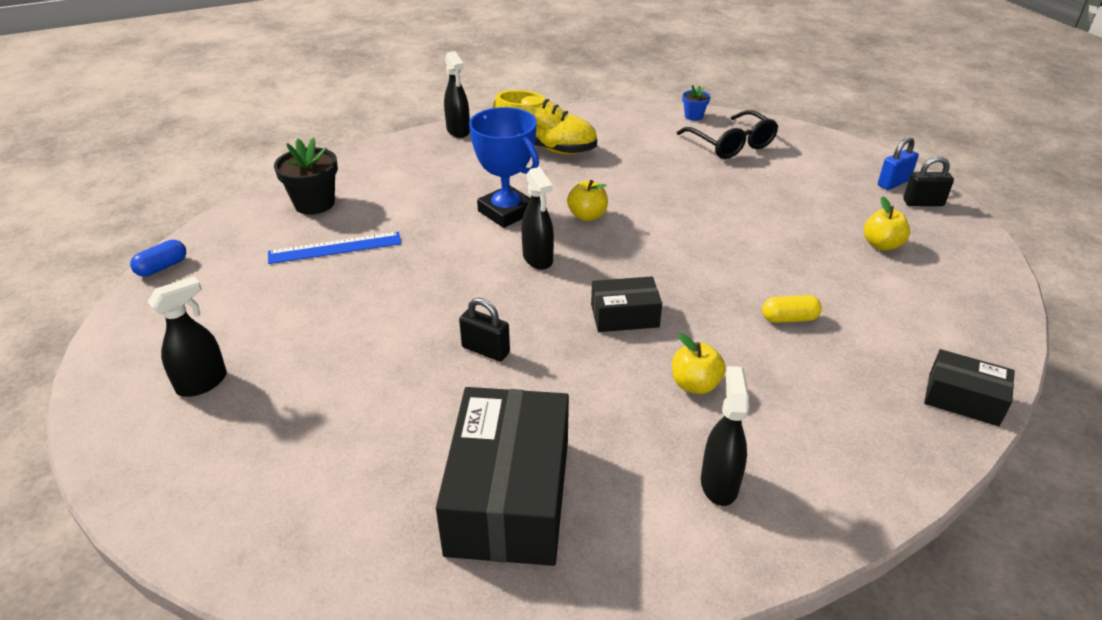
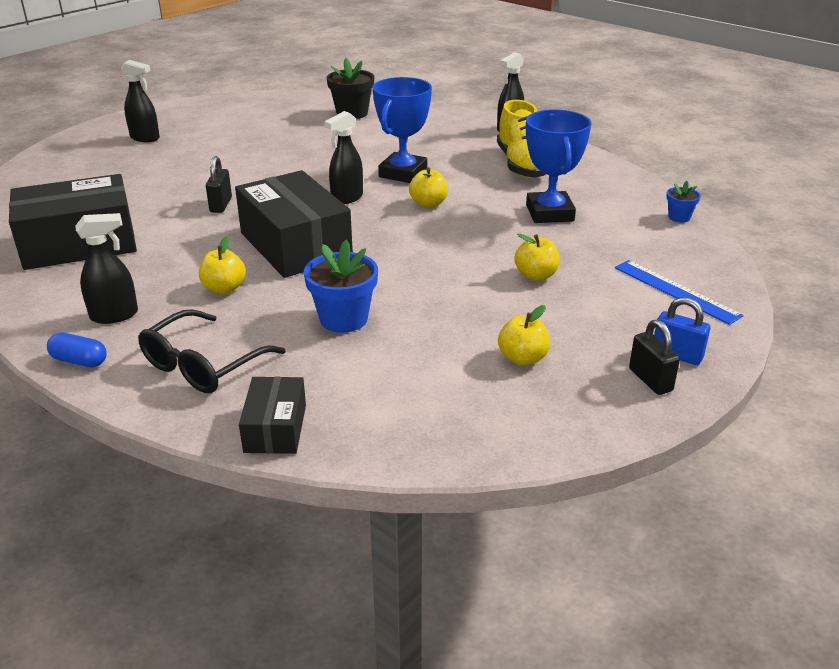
camera: 65 degrees right, 5 degrees down
(162, 267) = (245, 97): blue capsule -> blue capsule (79, 361)
(335, 248) = (304, 133): blue ruler -> blue ruler (676, 291)
(624, 315) = (295, 245): black box -> black box, size x1.93
(650, 164) = (549, 213): none -> blue trophy
(731, 144) = (642, 246): black glasses -> black glasses (203, 365)
(756, 202) = (536, 275): none -> yellow apple
(789, 318) = (343, 319): yellow capsule -> blue flower pot

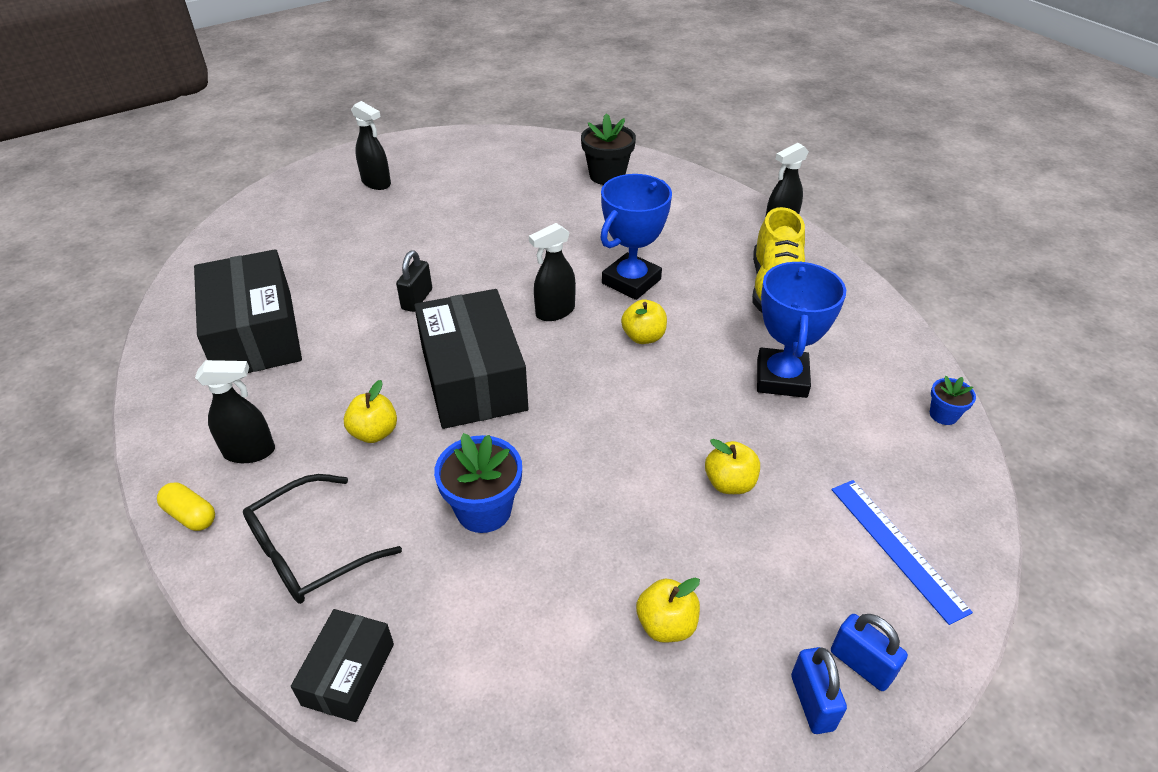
camera: 15 degrees right, 10 degrees up
(79, 244) = (255, 334): black box -> black box turned 75 degrees clockwise
(79, 361) = (191, 515): blue capsule -> yellow capsule
(650, 380) = (812, 702): black padlock -> blue padlock

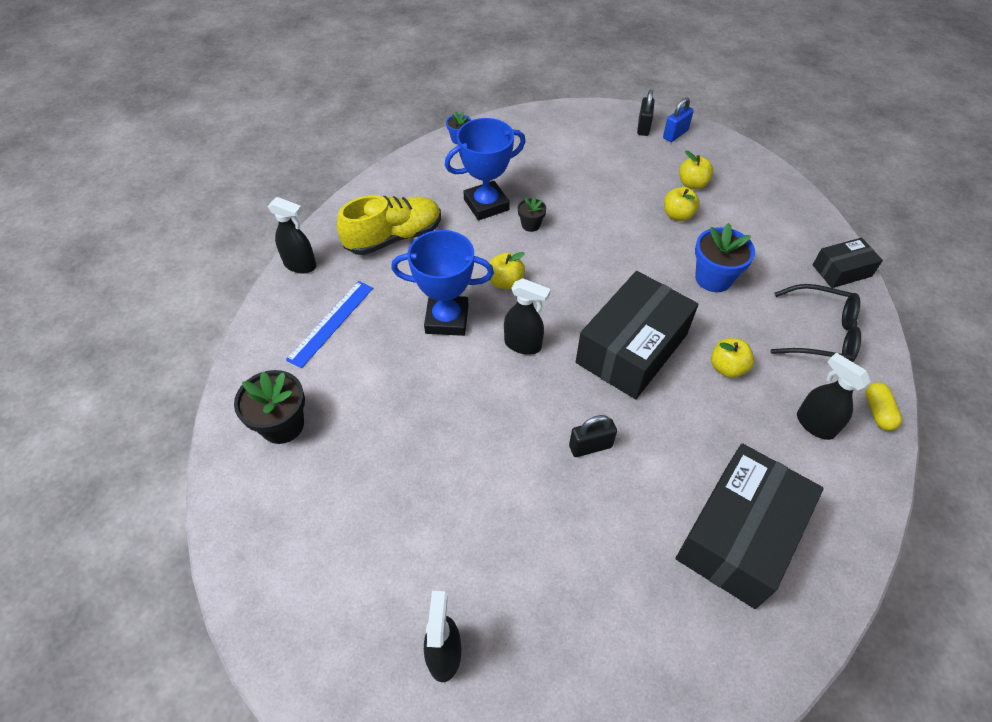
camera: 125 degrees left, 10 degrees up
(716, 398) = (530, 225): none -> black flower pot
(729, 483) = (590, 195): yellow apple -> yellow apple (677, 215)
(861, 665) = (643, 127): blue padlock -> black padlock
(897, 547) = (570, 132): blue ruler -> blue ruler (331, 323)

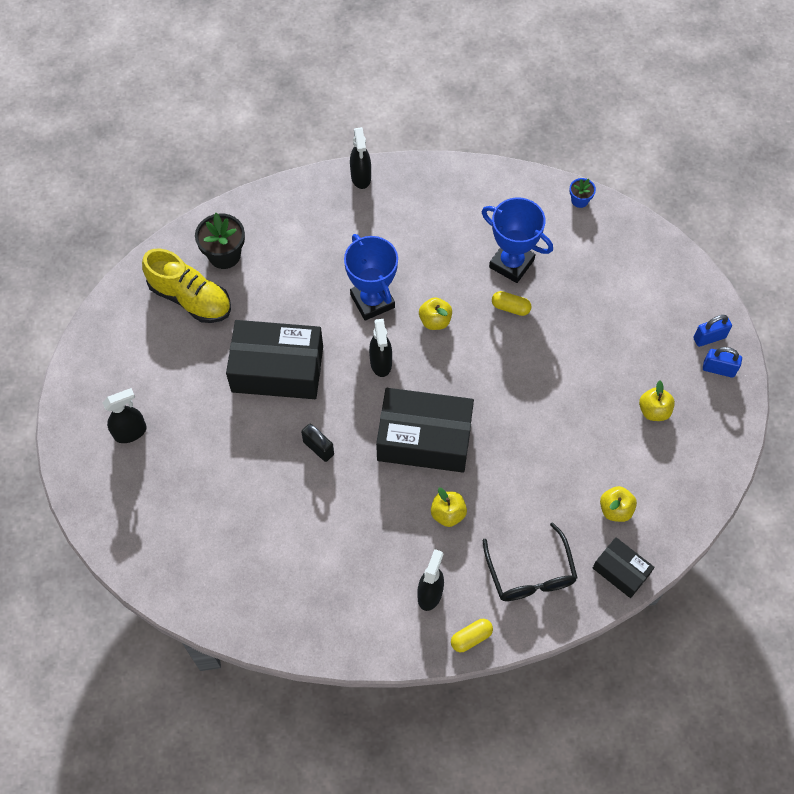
camera: 60 degrees right, 10 degrees up
(331, 323) = (322, 230): blue ruler -> none
(394, 238) = (429, 220): yellow shoe -> yellow shoe (190, 298)
(530, 225) = (510, 307): black flower pot -> yellow capsule
(643, 127) = (709, 338): black padlock -> blue padlock
(677, 215) = (602, 414): yellow apple -> yellow apple (615, 509)
(713, 278) = (541, 470): blue flower pot -> none
(739, 535) = (302, 570): black box -> black box (277, 369)

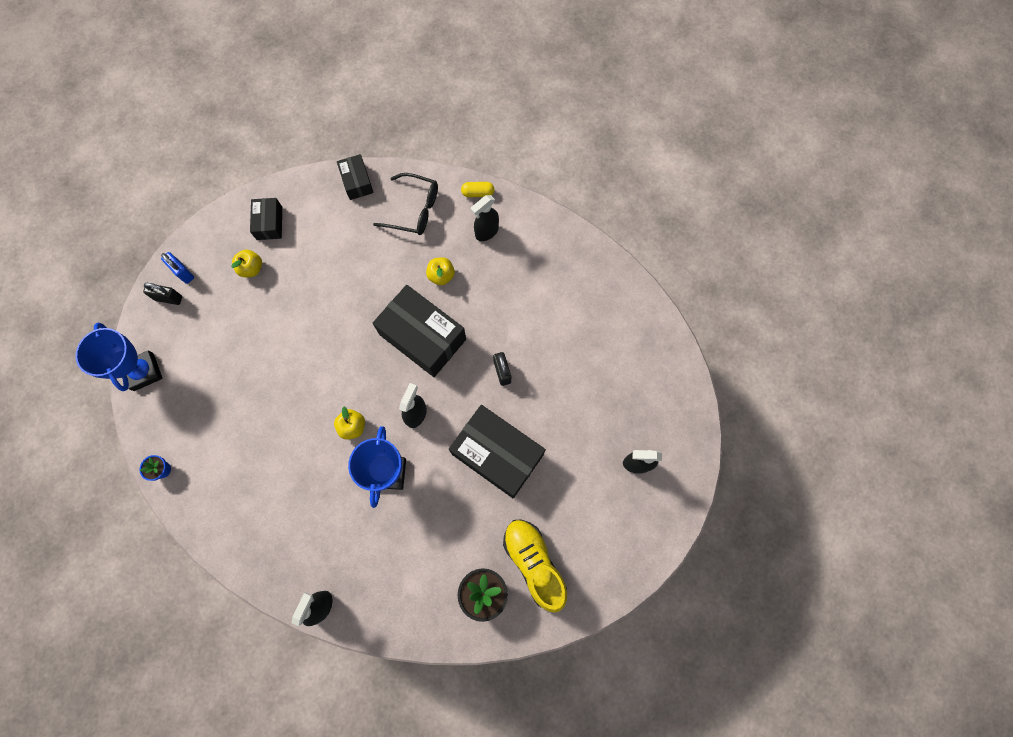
camera: 150 degrees left, 10 degrees up
(510, 307) = (288, 405): yellow capsule -> none
(511, 263) = (259, 443): blue trophy -> blue trophy (144, 372)
(530, 573) = (414, 210): black glasses -> black glasses turned 90 degrees clockwise
(615, 509) = (330, 219): yellow apple -> none
(677, 468) = (269, 223): none -> black box
(709, 338) = (169, 298): blue padlock -> black padlock

